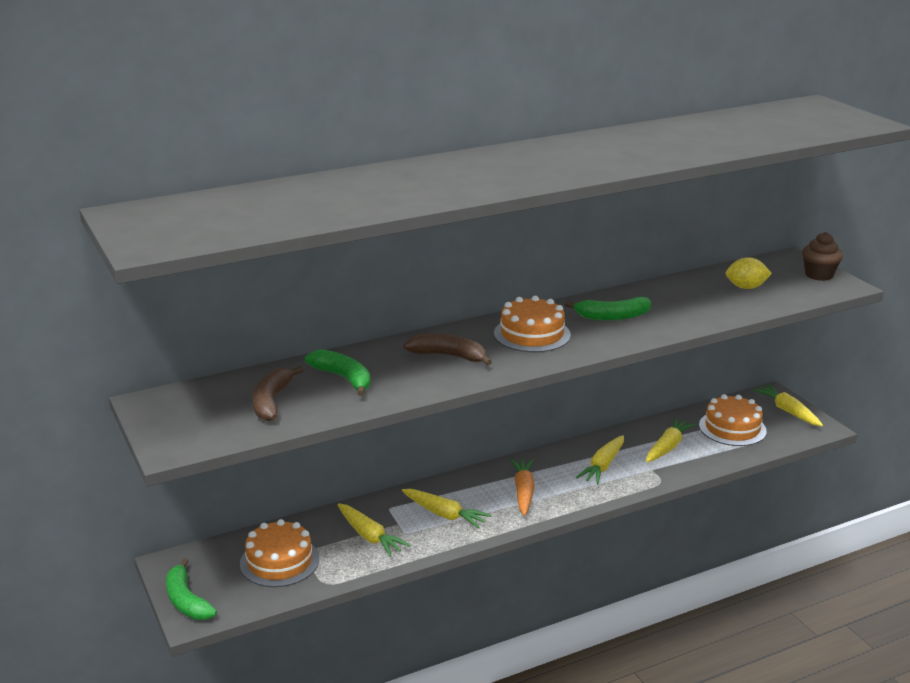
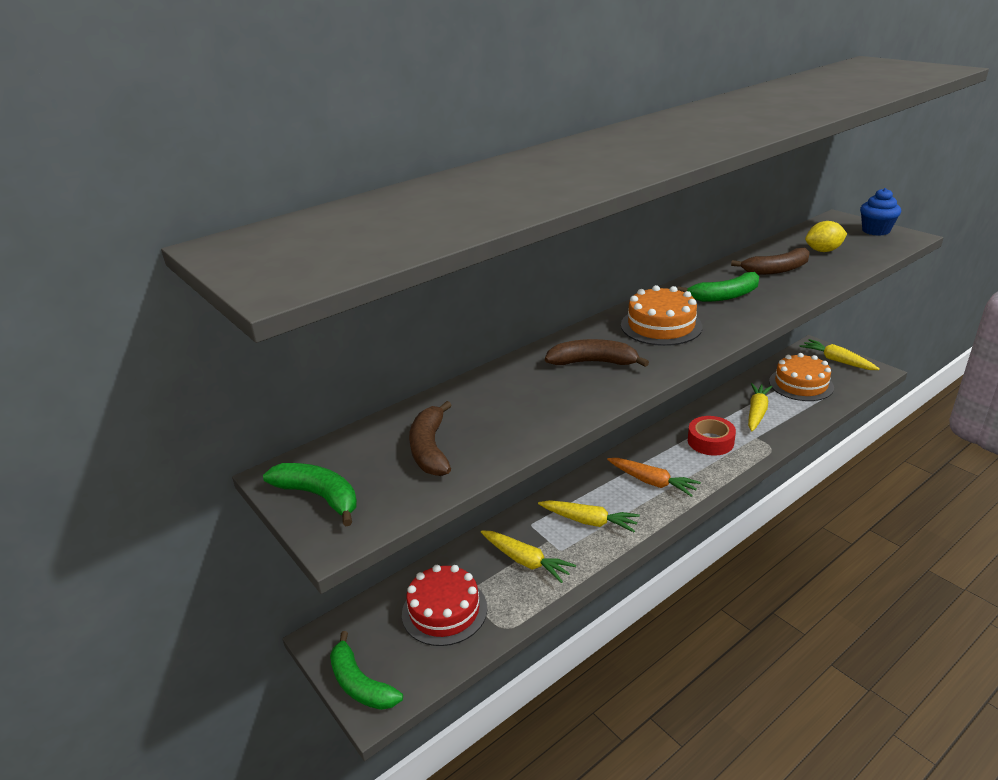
camera: 10 degrees left, 5 degrees up
(279, 561) = (444, 611): orange cake -> red cake
(344, 378) = (496, 406): green banana -> green banana (319, 496)
(523, 492) = (652, 482): orange carrot -> orange carrot turned 135 degrees clockwise
(603, 466) = (710, 441): yellow carrot -> red tape
(683, 299) = (776, 270): none -> brown banana
(819, 275) = (876, 231): brown cupcake -> blue cupcake

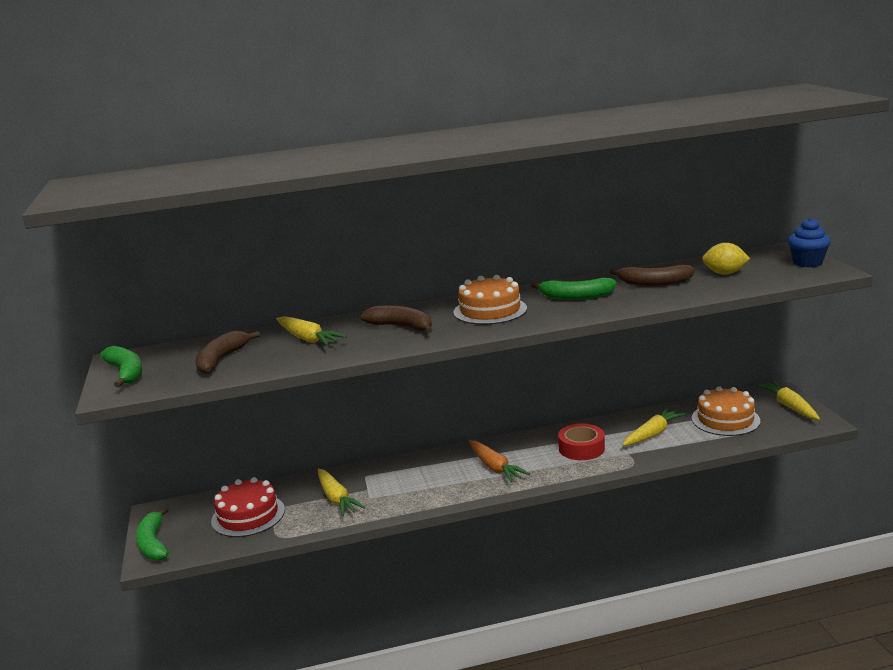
camera: 25 degrees right, 10 degrees down
(589, 521) = (413, 484): yellow carrot -> yellow carrot (308, 339)

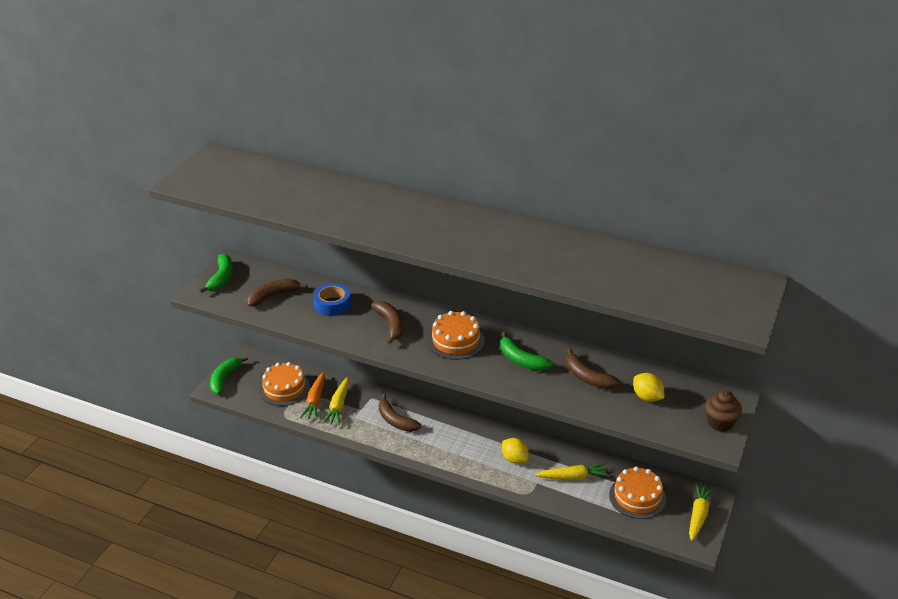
camera: 35 degrees right, 15 degrees up
(248, 515) = (284, 388): red cake -> orange cake
(308, 339) = (332, 304): yellow carrot -> blue tape
(419, 479) = (396, 421): none -> brown banana
(495, 468) = (446, 440): orange carrot -> orange carrot (315, 401)
(581, 448) = (514, 459): red tape -> yellow lemon
(807, 263) = (720, 423): blue cupcake -> brown cupcake

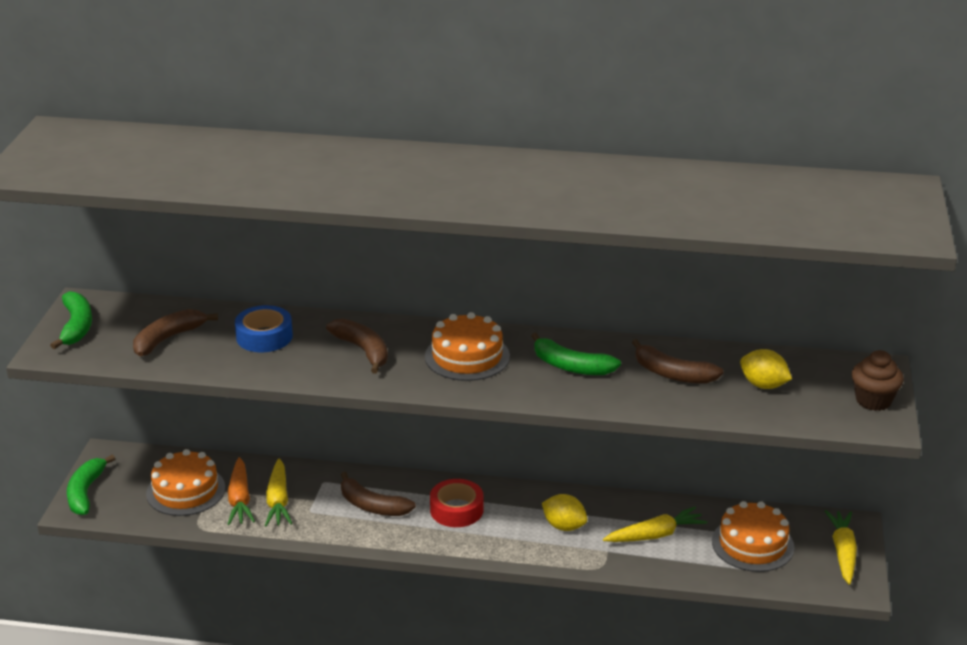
camera: 15 degrees left, 5 degrees down
(448, 434) = (456, 510): none -> red tape

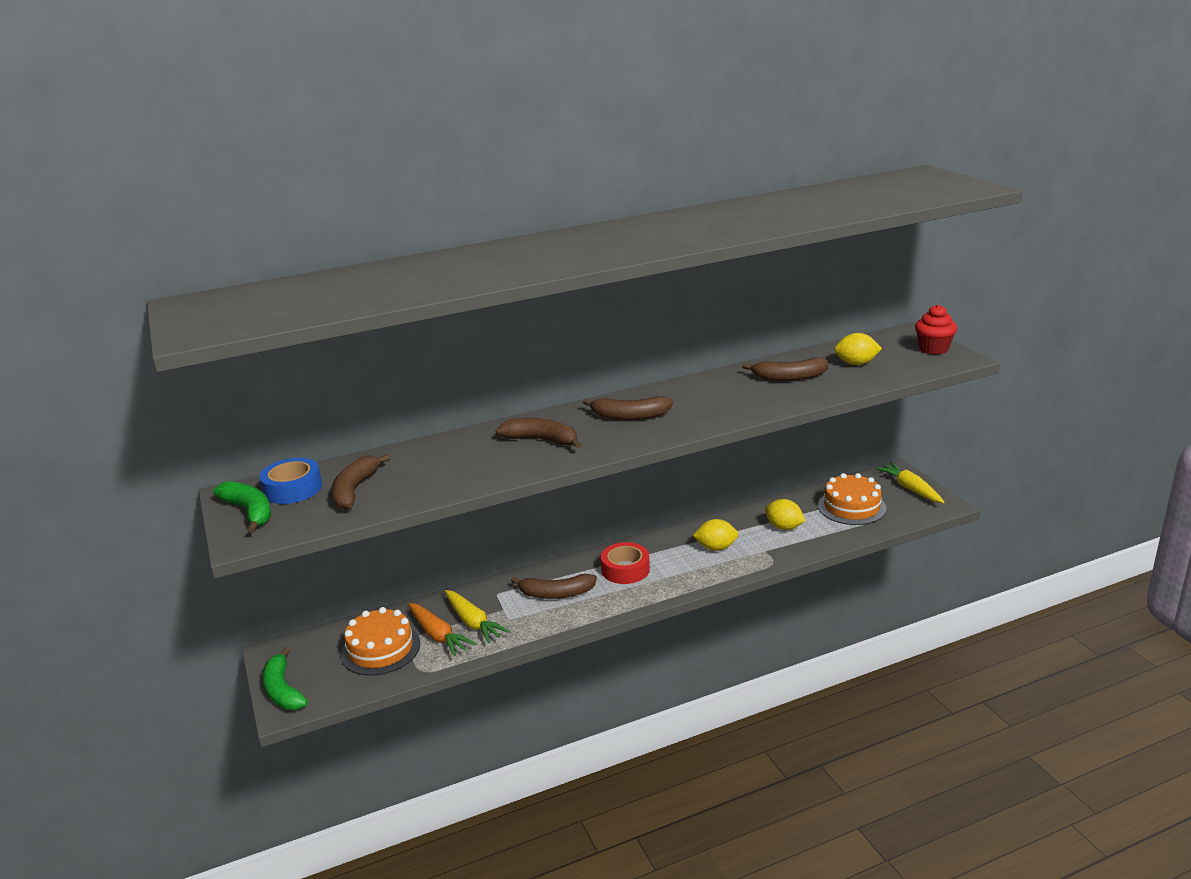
camera: 30 degrees left, 5 degrees down
(264, 337) = (443, 459): blue tape -> blue tape (293, 489)
(467, 356) = (629, 416): orange cake -> brown banana
(571, 366) = (714, 396): green banana -> none
(655, 535) = (784, 527): yellow carrot -> yellow lemon
(873, 400) = (933, 349): brown cupcake -> red cupcake

